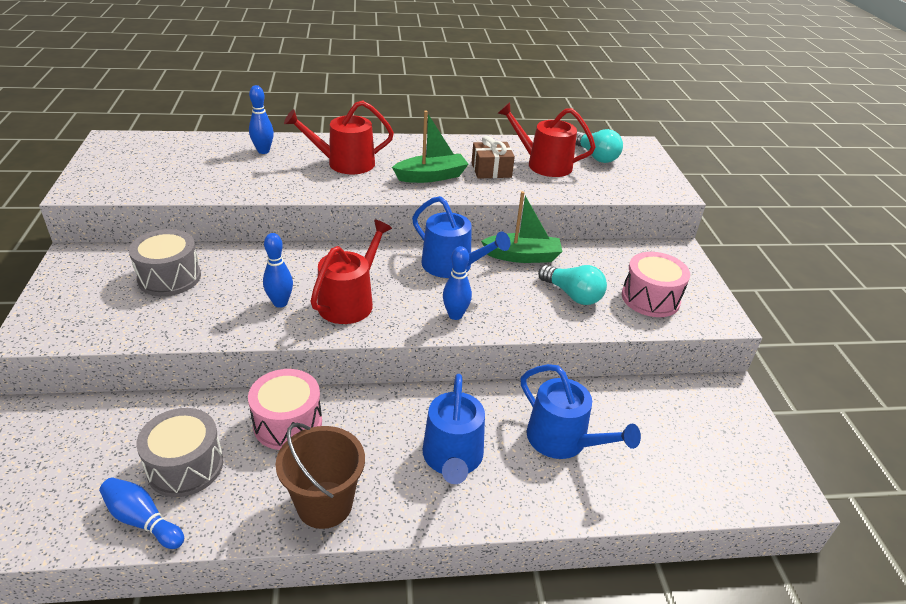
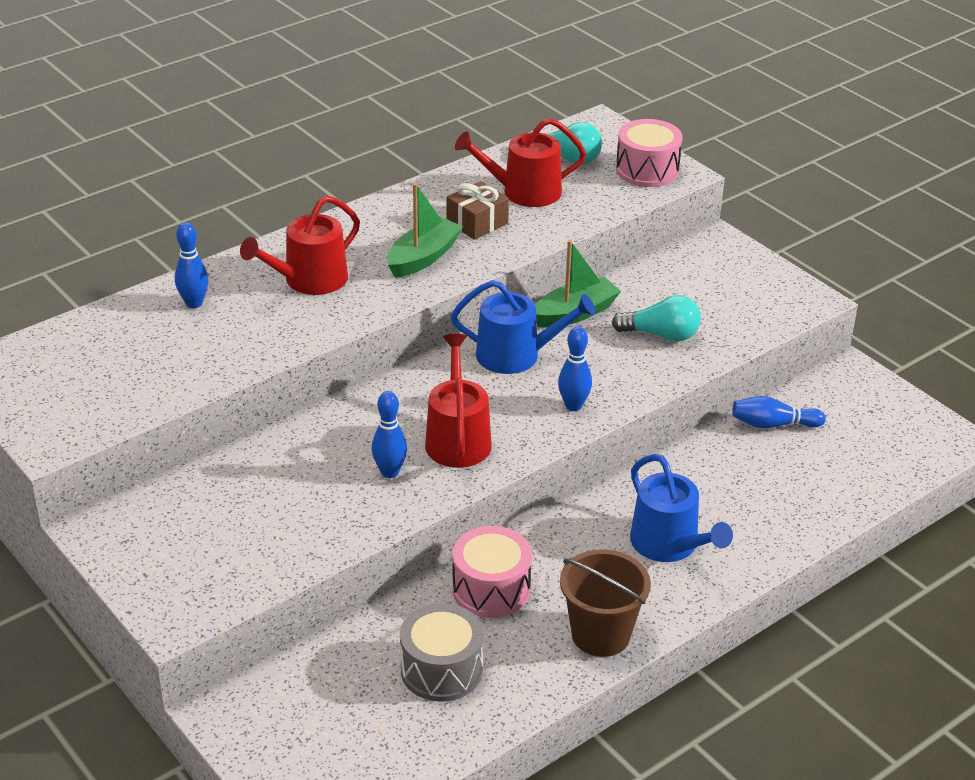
camera: 30 degrees left, 0 degrees up
(142, 520) = (459, 726): blue bowling pin -> blue bowling pin (773, 424)
(169, 277) = (237, 500): grey drum -> none
(563, 440) = (747, 483): blue watering can -> none
(650, 298) = (734, 306): pink drum -> pink drum (647, 170)

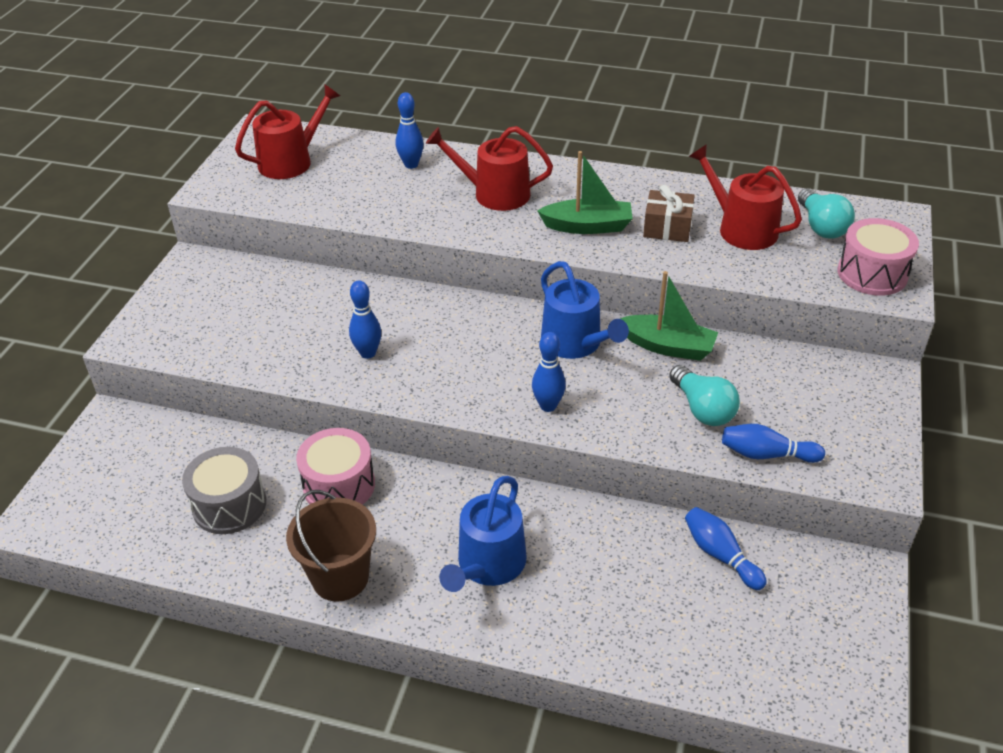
camera: 55 degrees right, 5 degrees up
(457, 439) = (440, 366): red watering can -> red watering can (291, 161)
(737, 333) = (766, 454): none -> blue bowling pin

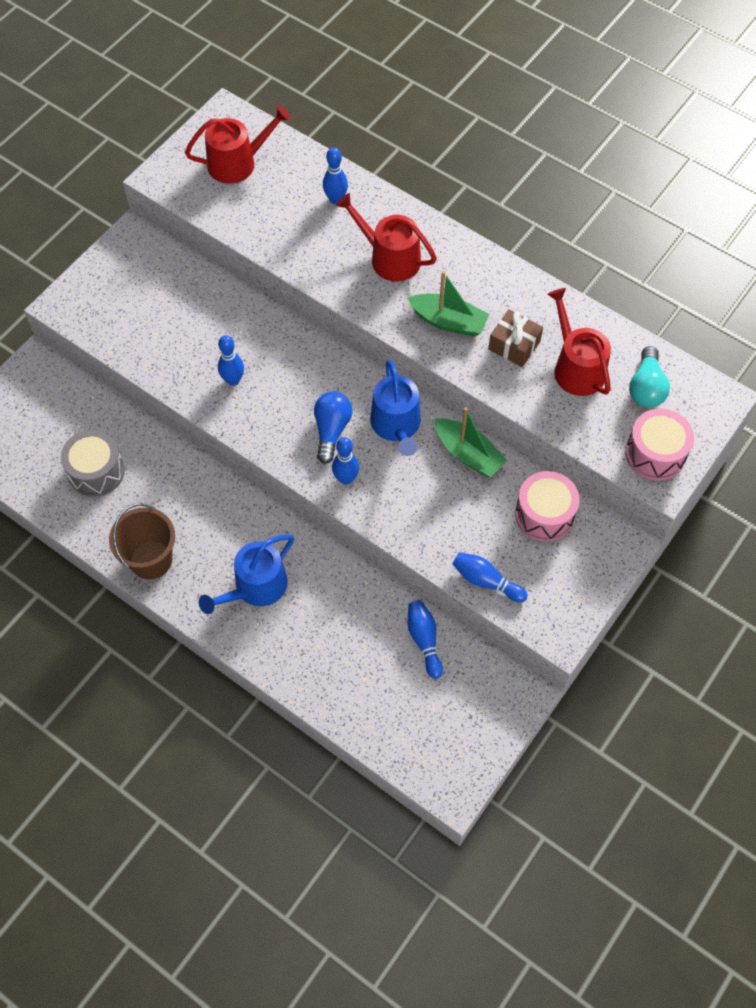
camera: 20 degrees right, 20 degrees up
(339, 485) = (179, 482): pink drum -> pink drum (544, 514)
(506, 367) = (331, 430): none -> blue light bulb
(702, 409) = (461, 523): turquoise light bulb -> none

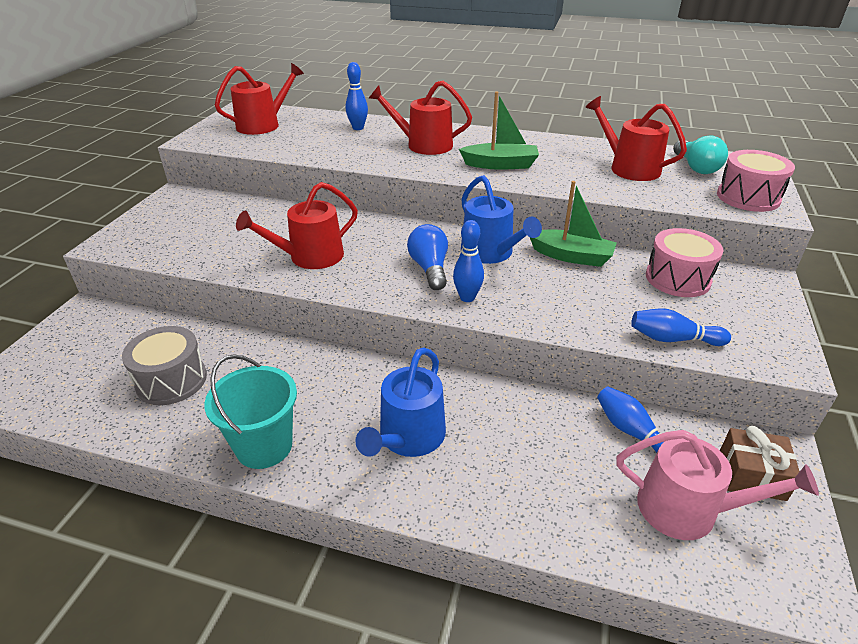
camera: 20 degrees left, 25 degrees down
(151, 560) = (264, 446): brown bucket -> turquoise bucket
(233, 380) = (310, 257): blue bowling pin -> red watering can
(419, 711) = (687, 509): none -> pink watering can
(514, 345) = (567, 166): brown gift -> brown gift (751, 475)

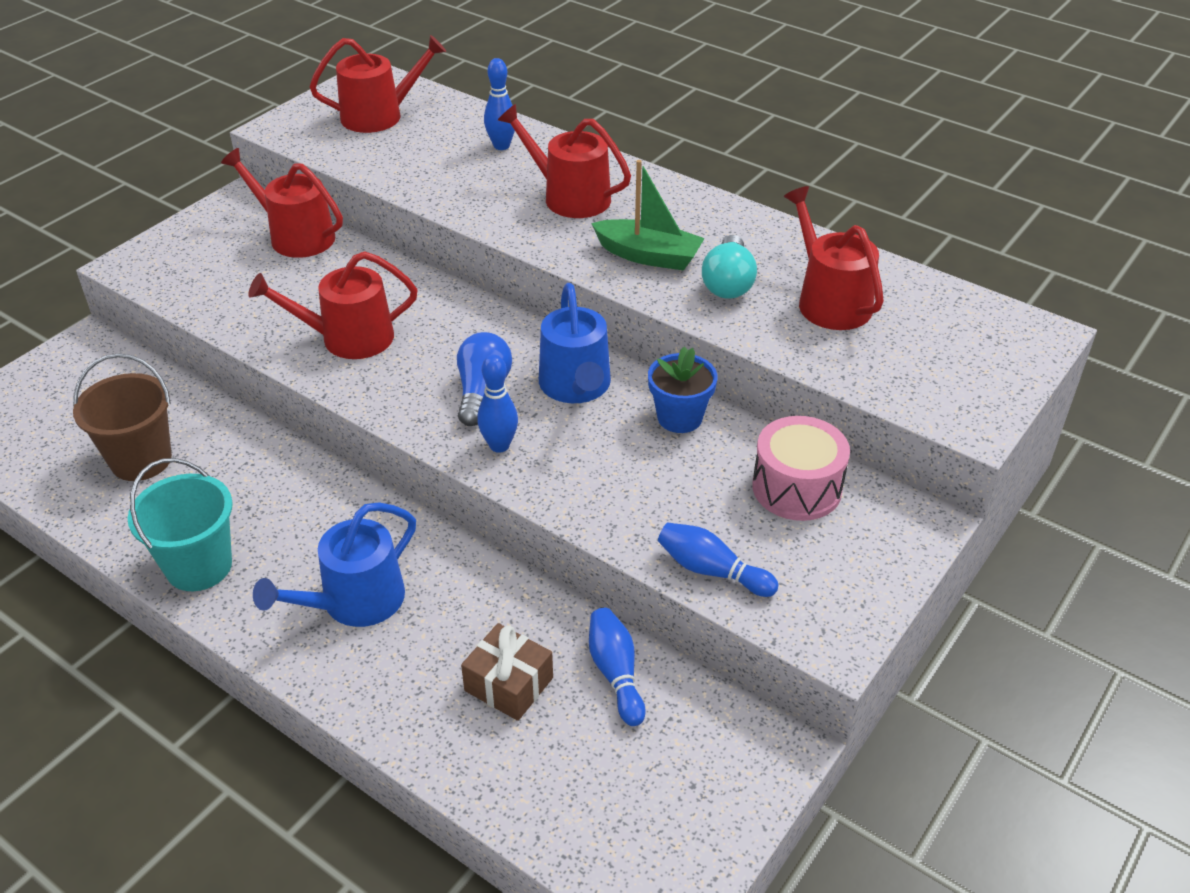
camera: 20 degrees right, 5 degrees up
(171, 380) = (141, 460): grey drum -> brown bucket
(231, 207) = (296, 236): none -> red watering can
(571, 256) = (679, 417): green boat -> blue flower pot
(687, 509) = (607, 777): pink watering can -> none
(695, 167) = (931, 321): turquoise light bulb -> turquoise light bulb (728, 283)
(748, 197) = (956, 392): pink drum -> none
(751, 475) = (718, 765): brown gift -> brown gift (509, 684)

